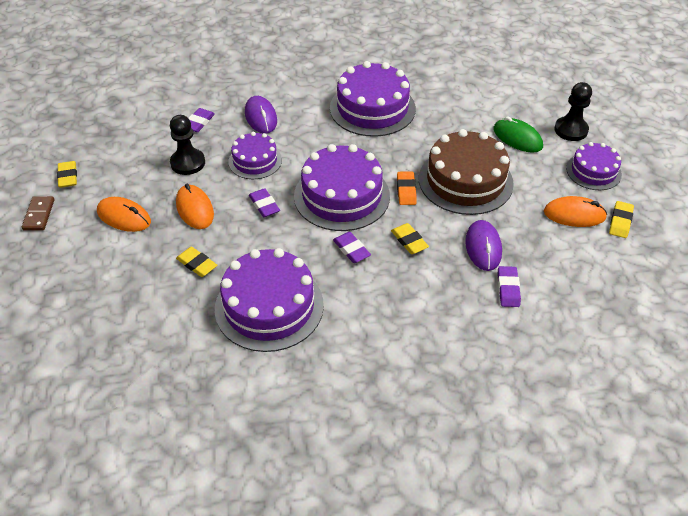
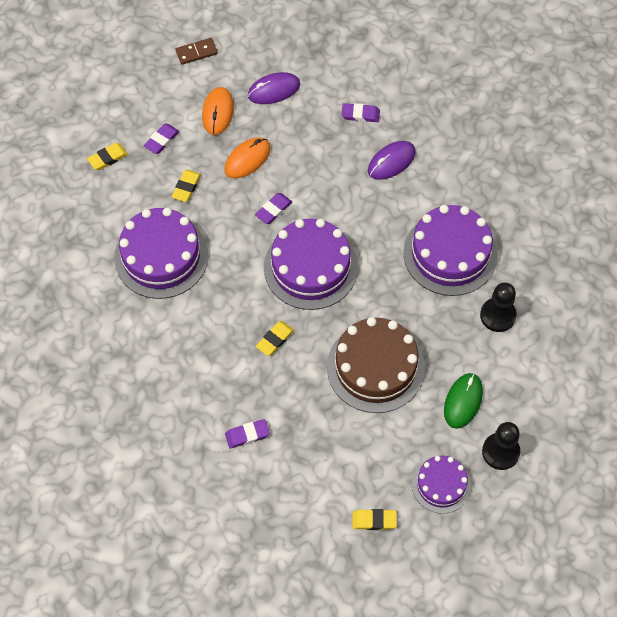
camera: 70 degrees right, 15 degrees up
(68, 177) = (247, 49): yellow eraser -> yellow eraser (108, 158)
(188, 163) = (302, 129): black pawn -> black pawn (498, 315)
(255, 161) = (327, 181): purple cake -> none
(351, 250) = (246, 296): purple eraser -> purple eraser (161, 140)
(406, 190) = (340, 319): orange eraser -> none
(483, 247) = (291, 403): purple mouse -> purple mouse (274, 90)
(574, 215) = (367, 476): orange mouse -> none

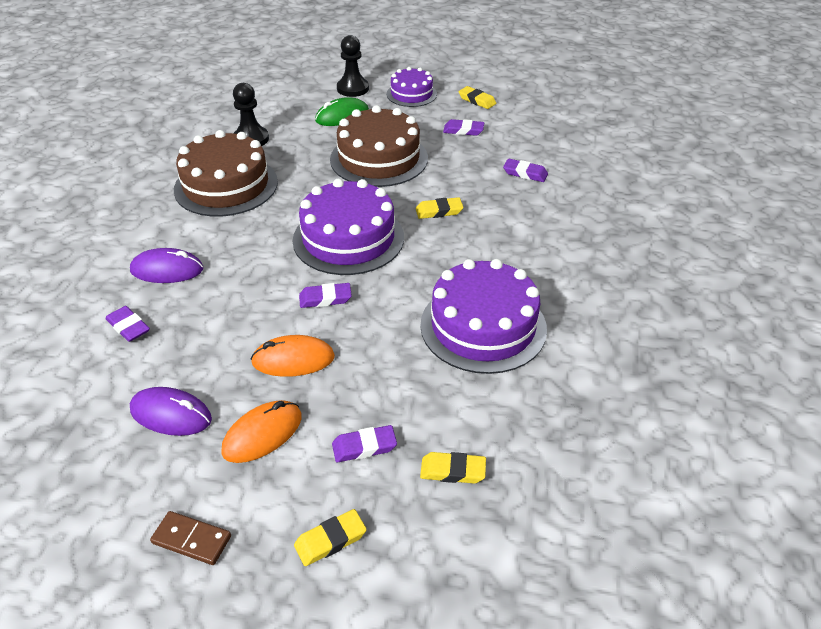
camera: 140 degrees left, 20 degrees down
(186, 187) = (390, 374): yellow eraser -> yellow eraser (330, 540)
(344, 459) = (463, 130): none -> purple eraser
(450, 254) = (226, 185): purple cake -> brown cake

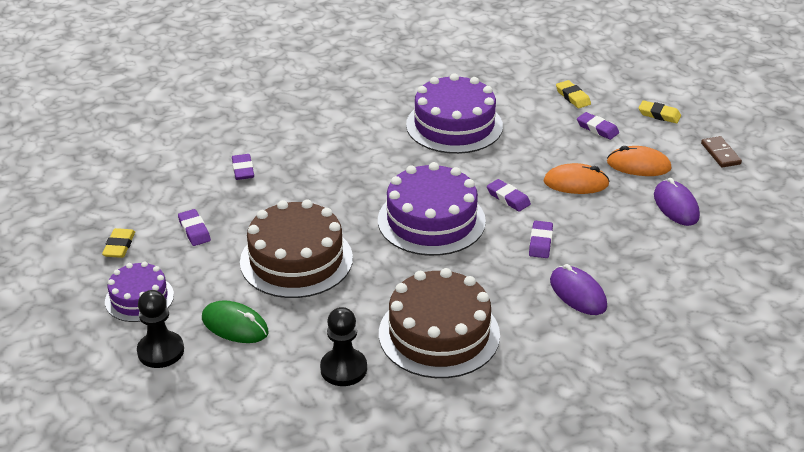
camera: 125 degrees left, 5 degrees down
(128, 327) = (648, 272): purple eraser -> purple eraser (540, 242)
(293, 360) = (576, 183): orange mouse -> orange mouse turned 45 degrees counterclockwise
(439, 211) = (346, 191): yellow eraser -> none

